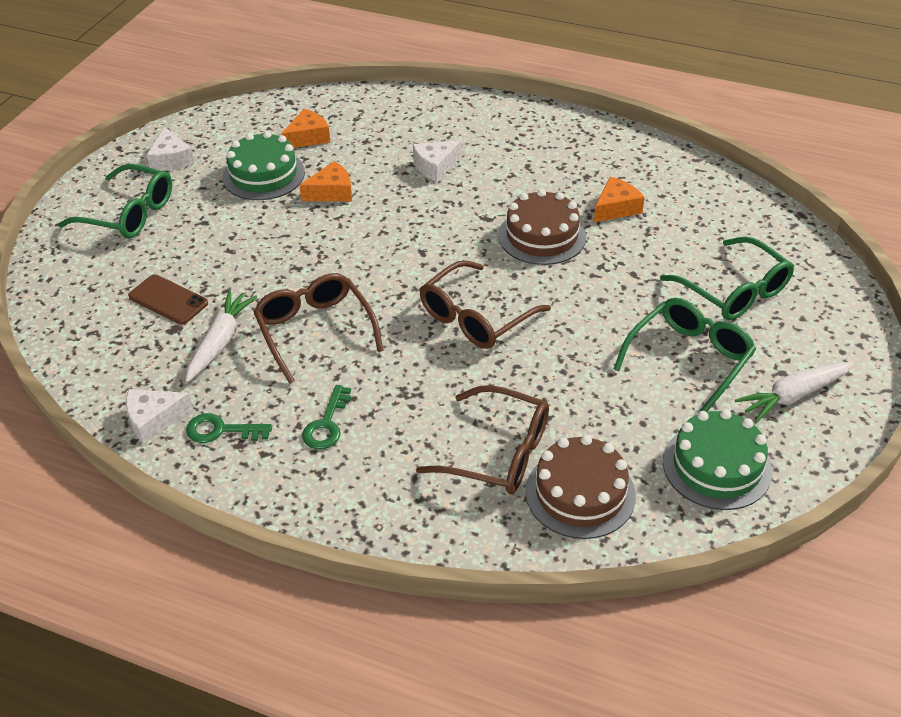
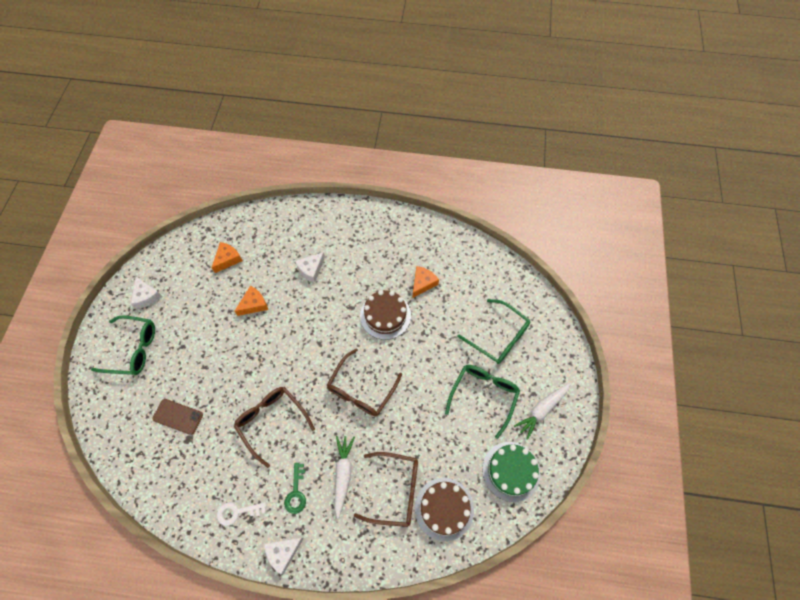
camera: 15 degrees left, 20 degrees up
(154, 419) = (196, 513): white cheese -> white cheese (283, 552)
(220, 342) = (218, 443): white carrot -> white carrot (343, 474)
(221, 430) = (237, 512): green key -> white key
(263, 175) = (208, 298): green cake -> none

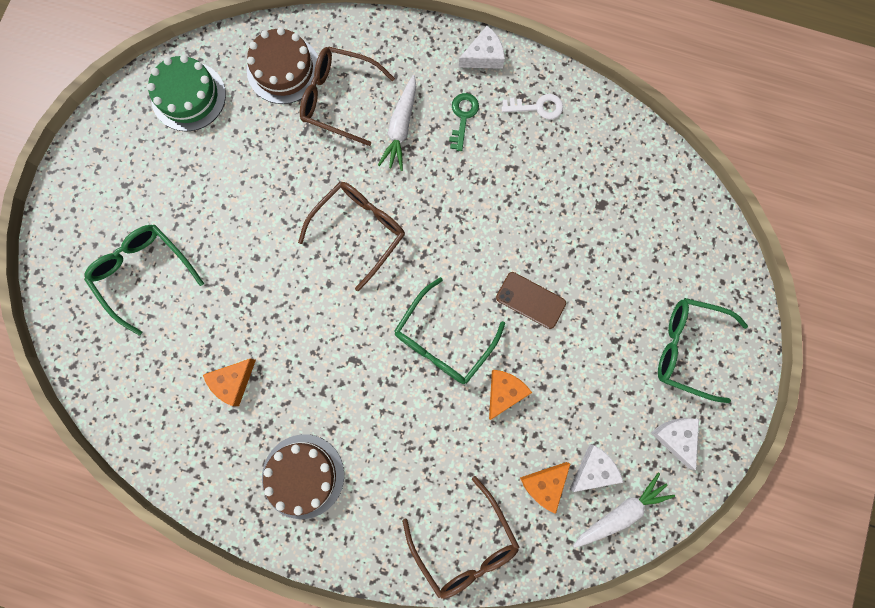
camera: 170 degrees left, 15 degrees up
(178, 416) = (616, 237): brown phone -> brown phone (530, 300)
(254, 304) = (504, 392): orange cheese -> orange cheese turned 150 degrees clockwise
(272, 421) = (488, 208): brown glasses -> brown glasses (465, 544)
(311, 269) = (407, 440): white cheese -> white cheese (593, 469)
(385, 315) = (303, 337): brown cake -> brown cake (303, 476)
(483, 395) = (193, 194): green glasses -> green glasses (443, 340)
(542, 410) = (121, 162): white carrot -> white carrot (620, 512)

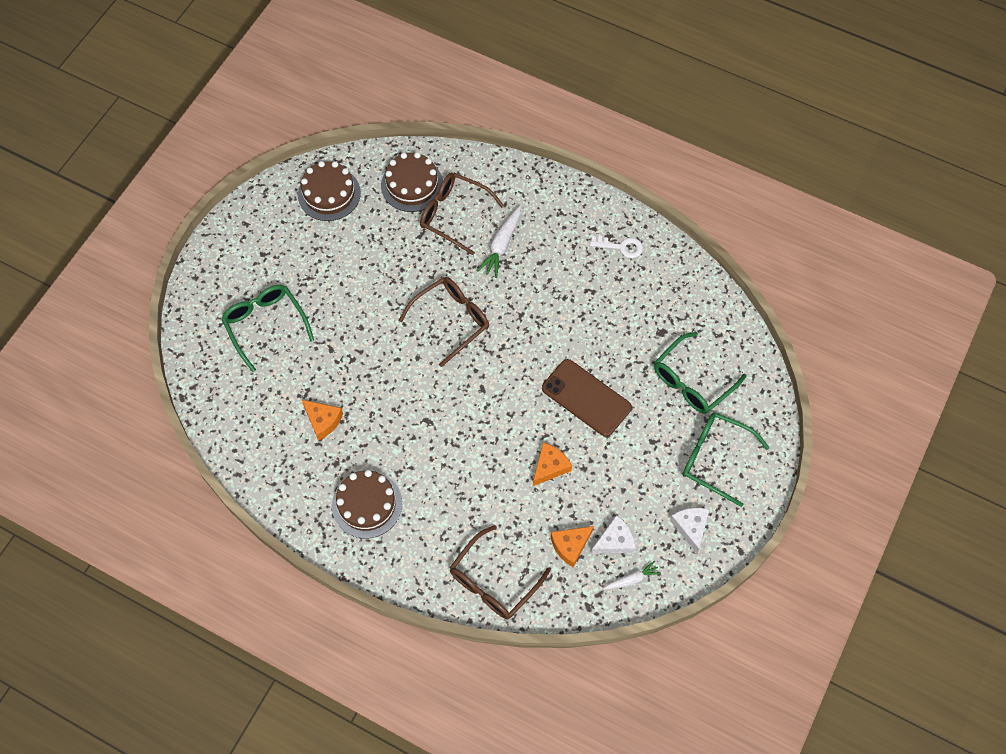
camera: 10 degrees right, 15 degrees down
(188, 96) = (329, 194): green cake -> brown cake
(233, 382) = (323, 421): orange cheese -> orange cheese turned 105 degrees counterclockwise
(443, 340) = (506, 417): green glasses -> green glasses (692, 381)
(463, 117) = (556, 245): green key -> none
(465, 544) = (493, 581): brown glasses -> brown glasses turned 60 degrees clockwise
(484, 56) = (583, 200): white cheese -> none
(530, 300) = (586, 398): brown phone -> brown phone, size x1.52
(620, 512) = (632, 579): white carrot -> white carrot, size x0.61

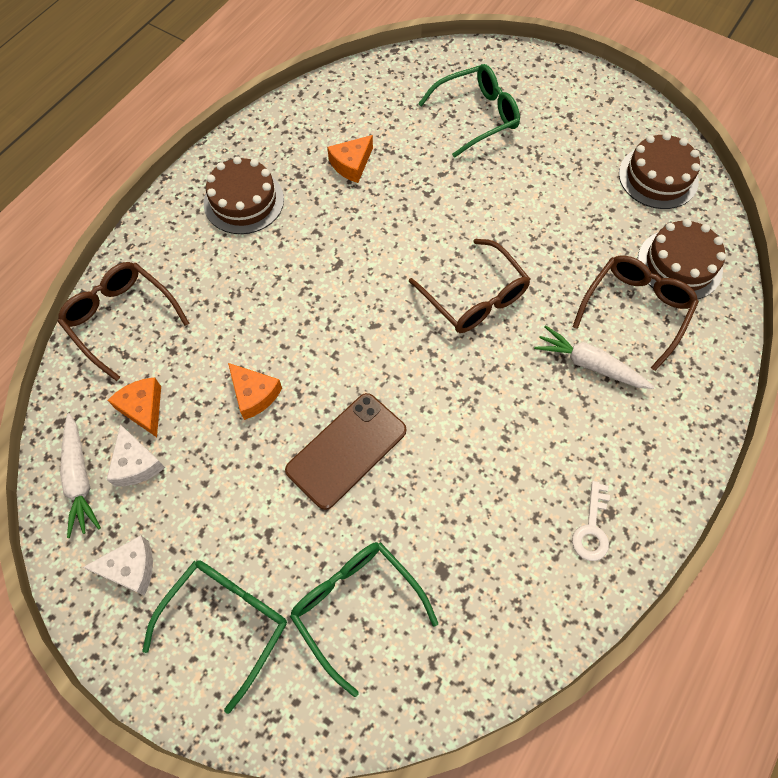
camera: 95 degrees right, 0 degrees up
(632, 579) = (80, 479): white carrot -> white carrot, size x1.63

